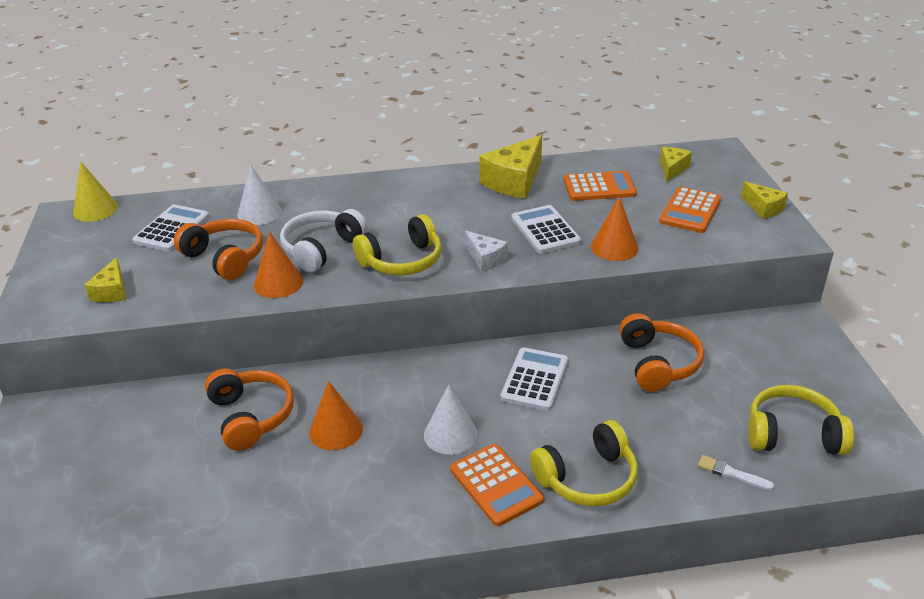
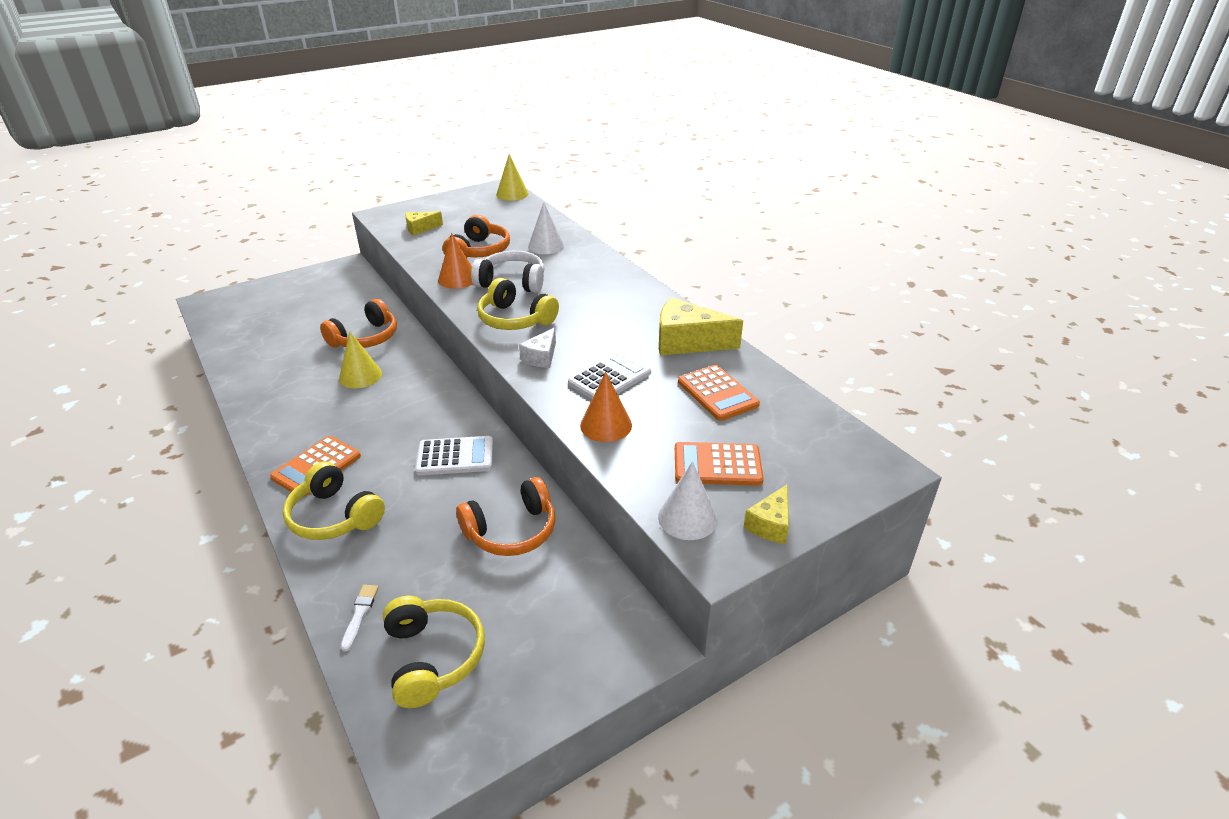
camera: 65 degrees right, 0 degrees up
(172, 229) = (504, 223): white calculator -> none
(336, 430) = (360, 376): orange cone -> yellow cone
(450, 434) = (370, 429): white cone -> white cone (687, 518)
(672, 169) = (802, 436): yellow cheese -> none

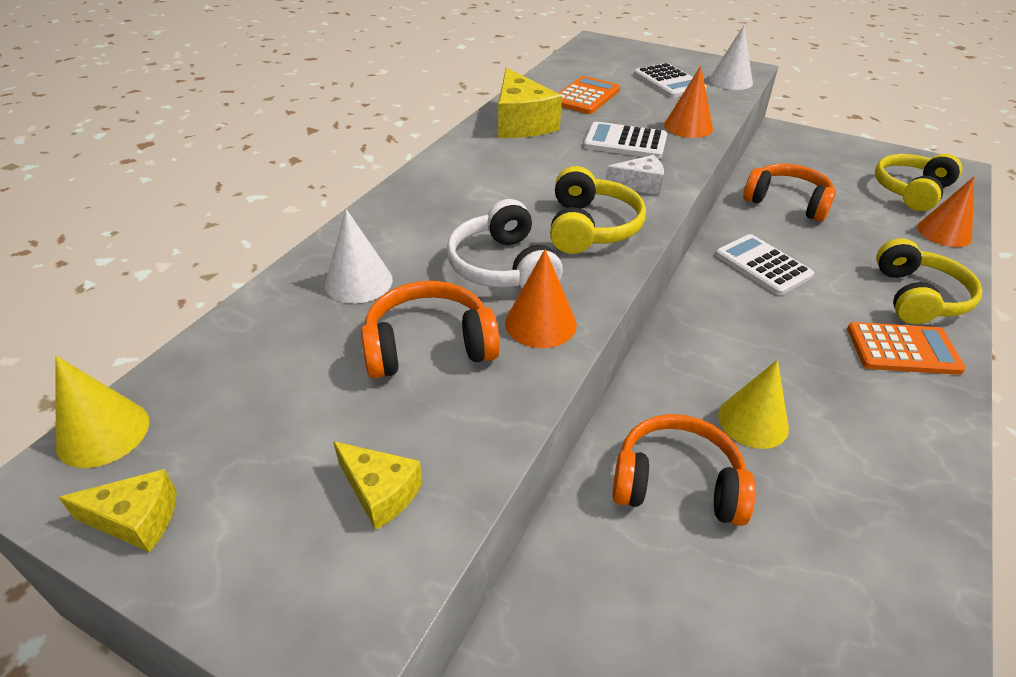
camera: 120 degrees left, 5 degrees up
(360, 614) = (944, 232): white brush -> orange cone
(717, 465) = (669, 82): orange calculator -> white calculator
(770, 524) = (696, 61): yellow cheese -> yellow cheese (136, 520)

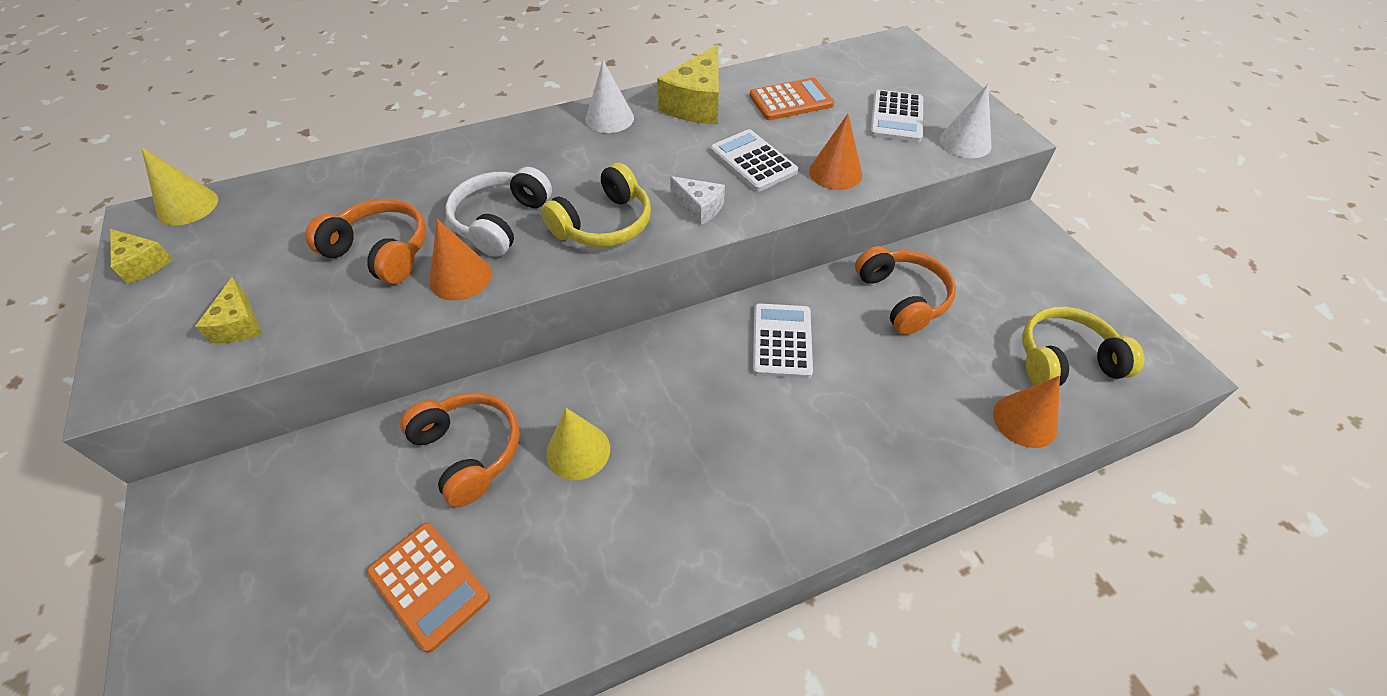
camera: 40 degrees right, 10 degrees up
(358, 282) = (408, 183): white cone -> white cone (609, 118)
(902, 349) = (786, 487): orange calculator -> orange calculator (429, 585)
(917, 297) = (881, 457): yellow headphones -> none

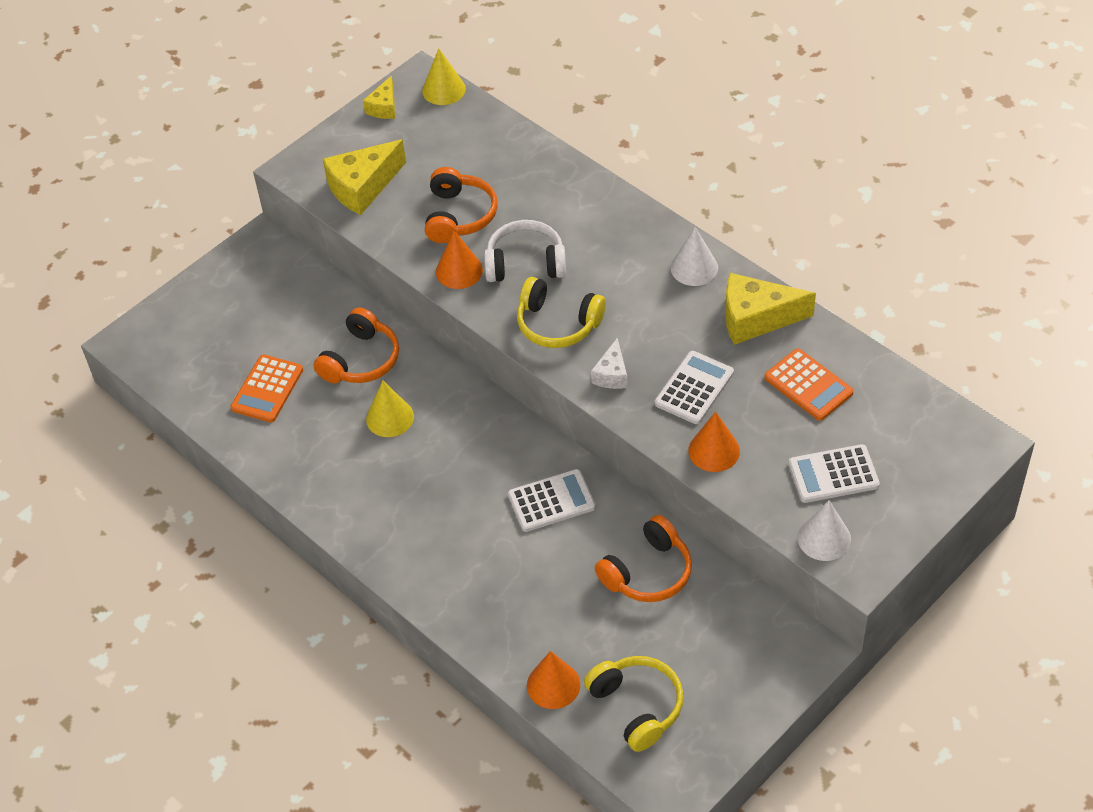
camera: 70 degrees right, 0 degrees up
(239, 324) = (362, 187): yellow cheese -> yellow cheese, size x1.80

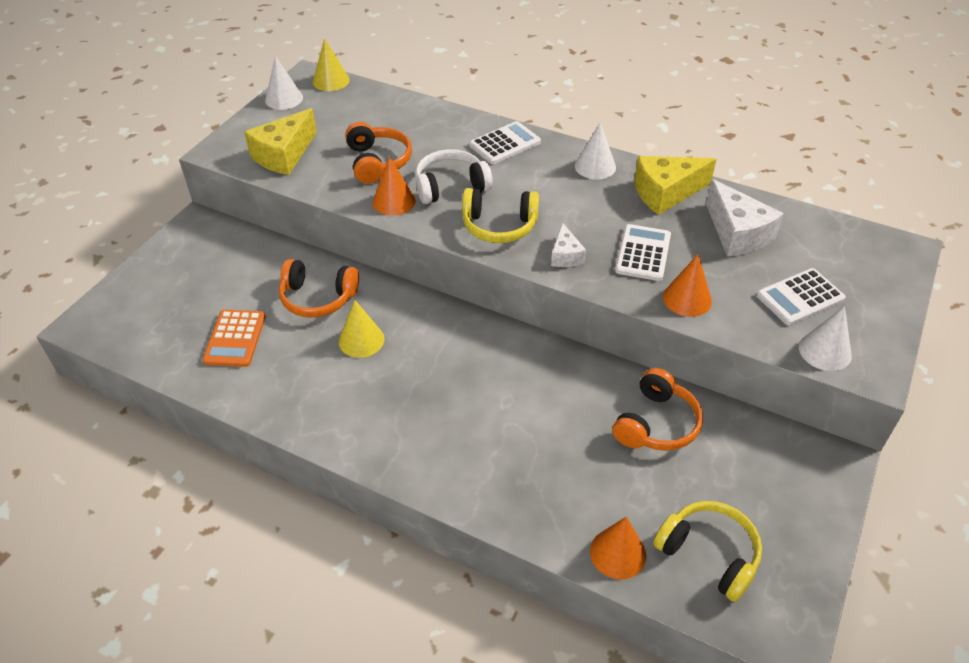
camera: 20 degrees left, 5 degrees down
(361, 360) = (318, 298): orange headphones -> orange headphones turned 90 degrees clockwise
(384, 107) = (284, 99): yellow cheese -> white cone
(551, 501) = (540, 380): white calculator -> white calculator (505, 144)
(808, 385) = (737, 233): orange calculator -> white cheese

